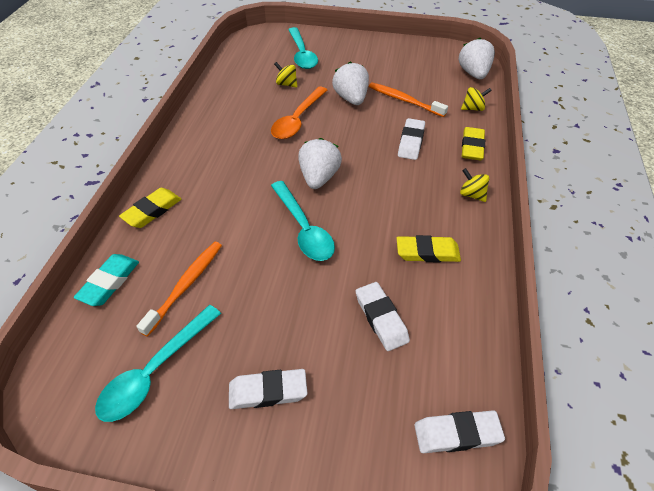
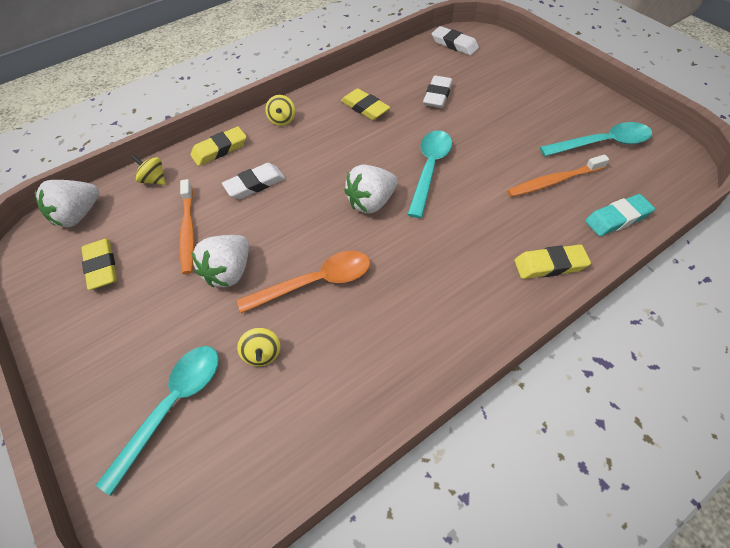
camera: 135 degrees left, 5 degrees up
(268, 391) = (536, 101): white eraser -> none
(417, 67) = (101, 267): none -> yellow eraser

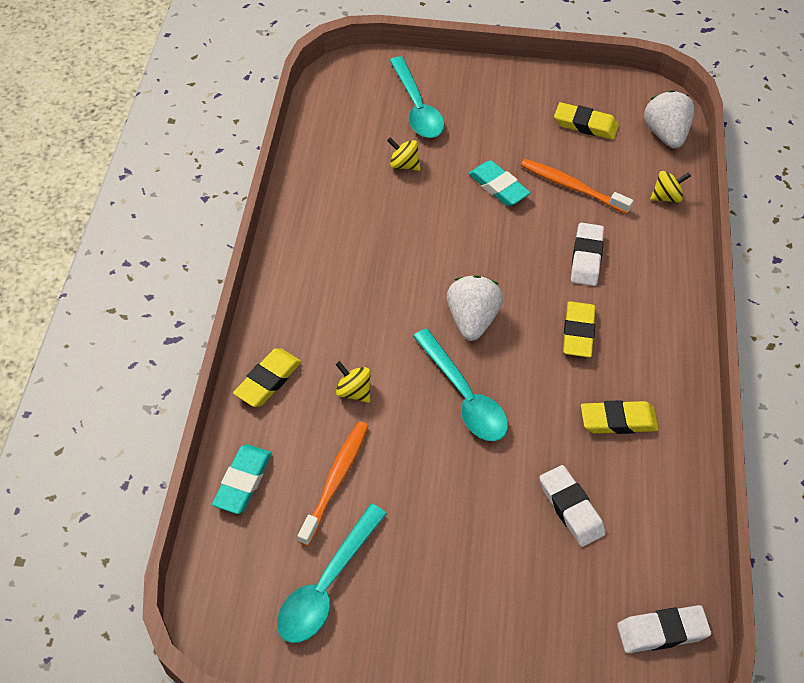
camera: 130 degrees right, 0 degrees up
(219, 149) = (667, 261): yellow eraser -> yellow eraser (578, 332)
(229, 272) = (498, 187): white strawberry -> turquoise eraser
(282, 120) = (668, 336): yellow spinning top -> yellow spinning top (354, 391)
(316, 282) = (429, 227): orange spoon -> none

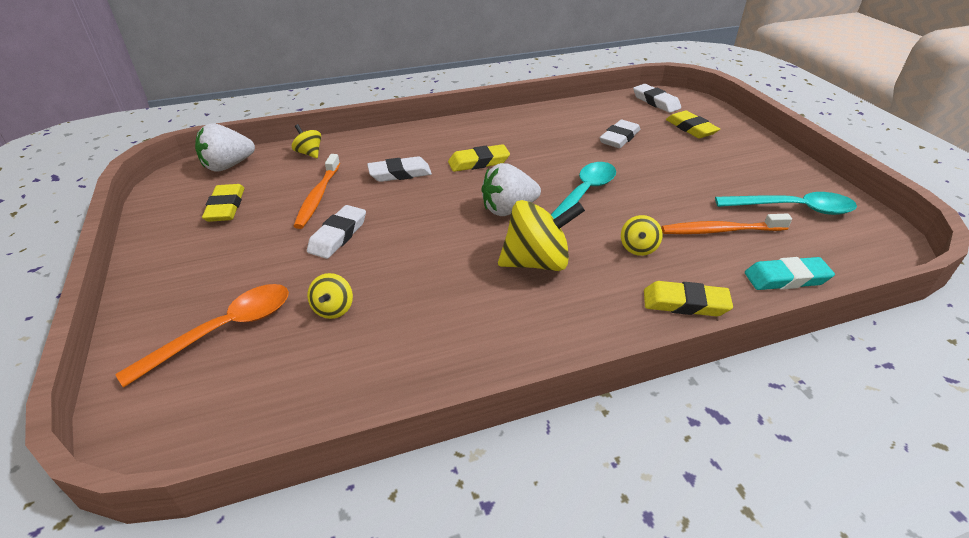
camera: 115 degrees left, 15 degrees down
(381, 306) = (537, 262): none -> yellow spinning top
(417, 108) = (224, 330): turquoise spoon -> orange spoon
(498, 187) = (338, 236): turquoise eraser -> white eraser
(618, 420) = (538, 135): yellow eraser -> yellow eraser (691, 128)

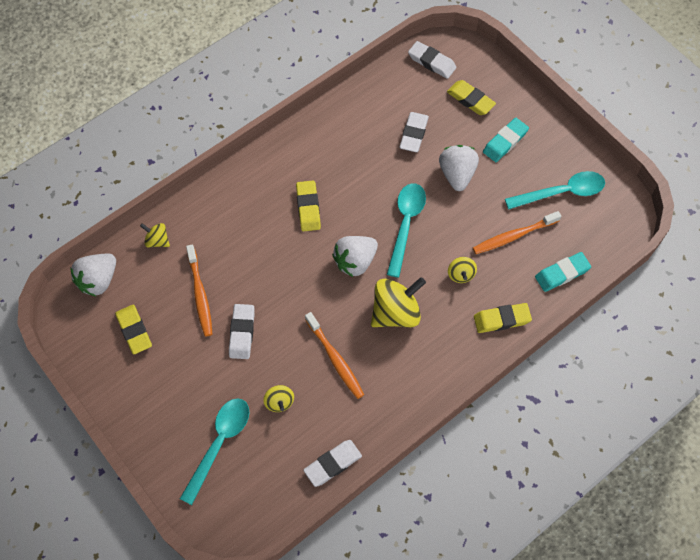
camera: 20 degrees left, 25 degrees up
(224, 330) = (219, 443): orange spoon -> turquoise spoon
(400, 173) = (250, 244): white eraser -> white eraser (332, 464)
(433, 286) = (335, 359): none -> orange toothbrush
(478, 162) = (308, 208): yellow eraser -> yellow eraser turned 60 degrees counterclockwise
(659, 171) = (457, 174): none -> white strawberry
(725, 160) = (505, 142): none -> turquoise eraser

